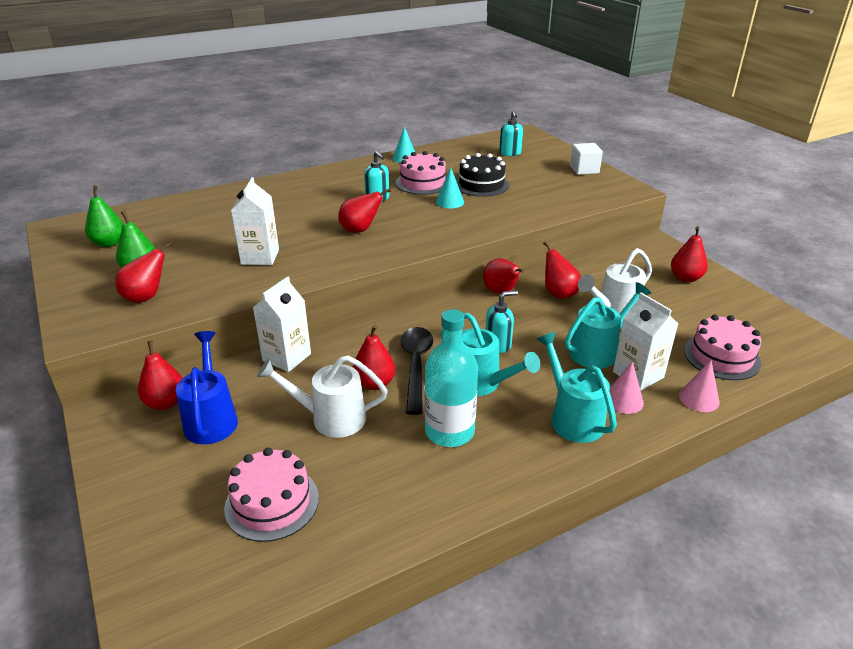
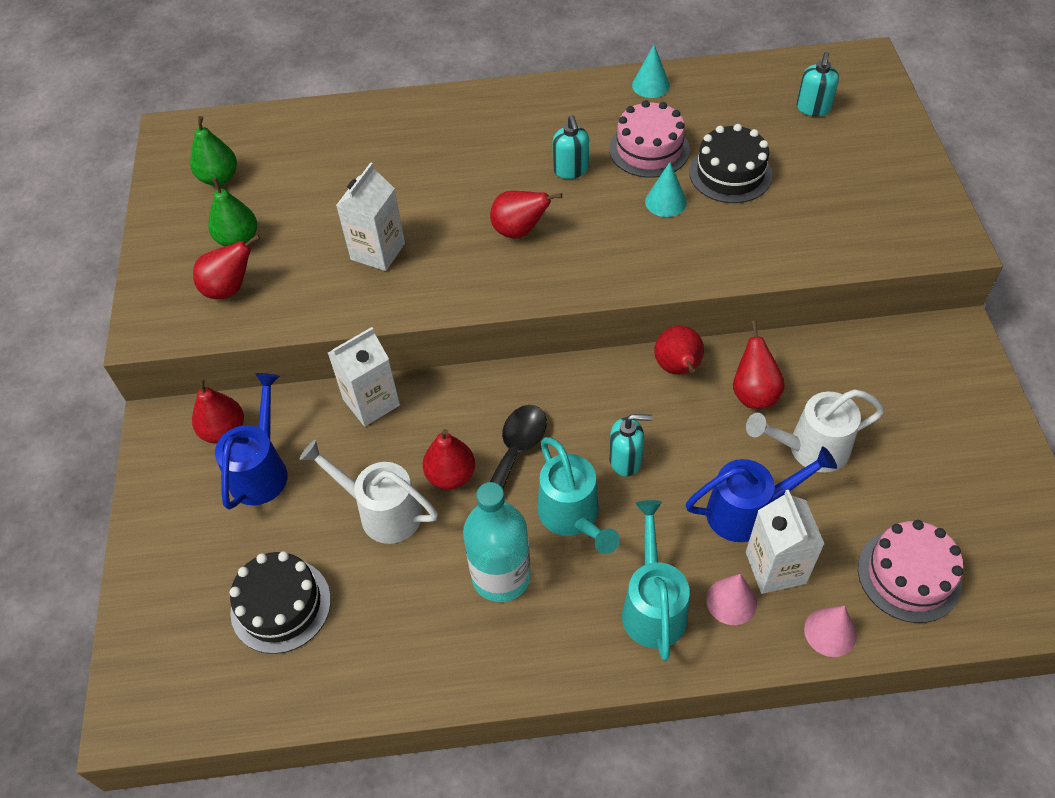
camera: 25 degrees right, 20 degrees up
(272, 502) = (281, 605): pink cake -> black cake
(584, 170) = (906, 175): white cube -> none
(598, 351) = (748, 511): turquoise watering can -> blue watering can
(685, 278) = (955, 417): red pear -> none

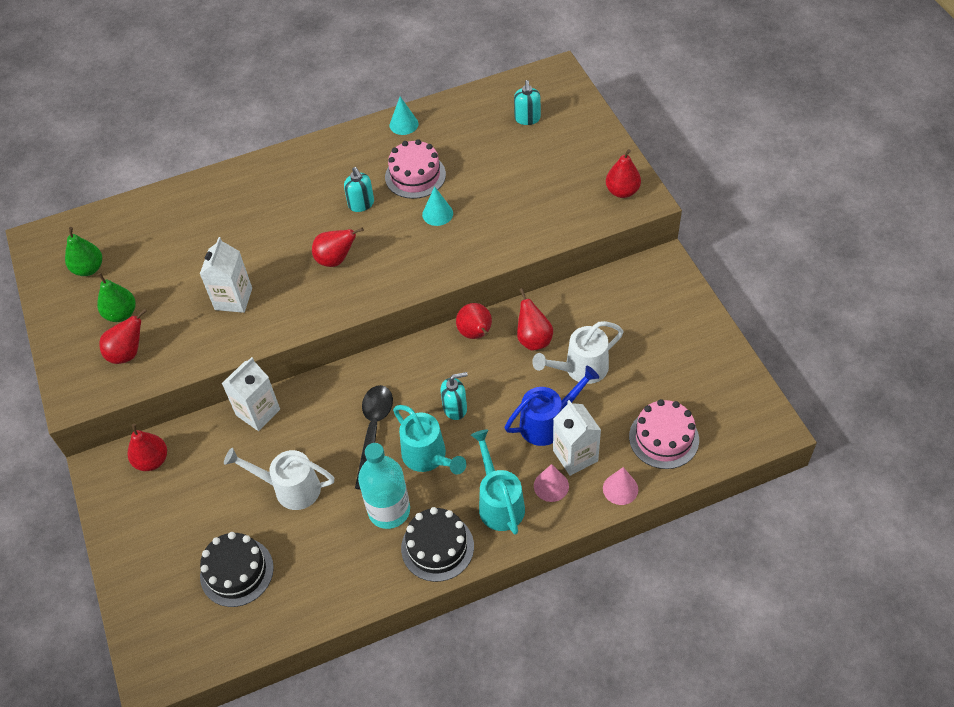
camera: 15 degrees left, 0 degrees up
(262, 469) = (190, 481): blue watering can -> none
(451, 475) = (333, 450): red pear -> red pear (622, 191)
(730, 173) = (479, 182): black cake -> black cake (437, 547)

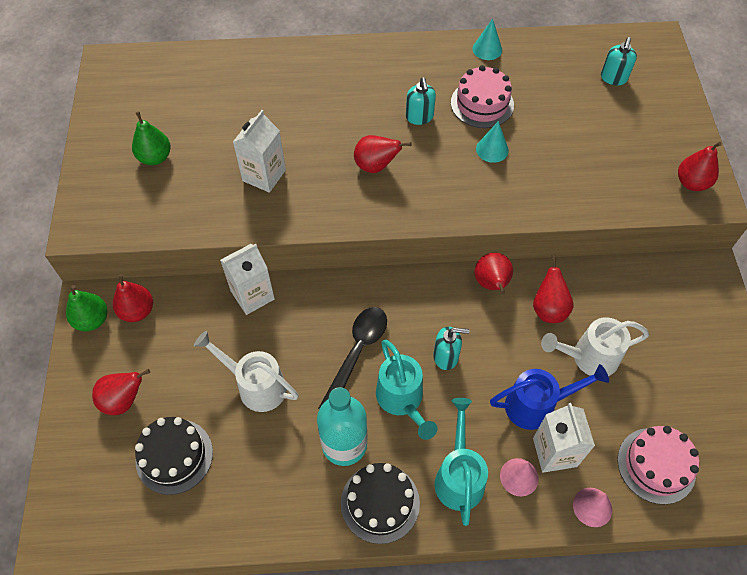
camera: 15 degrees right, 5 degrees up
(89, 269) = (142, 104): green pear -> green pear (92, 320)
(128, 353) = (146, 199): red pear -> red pear (124, 400)

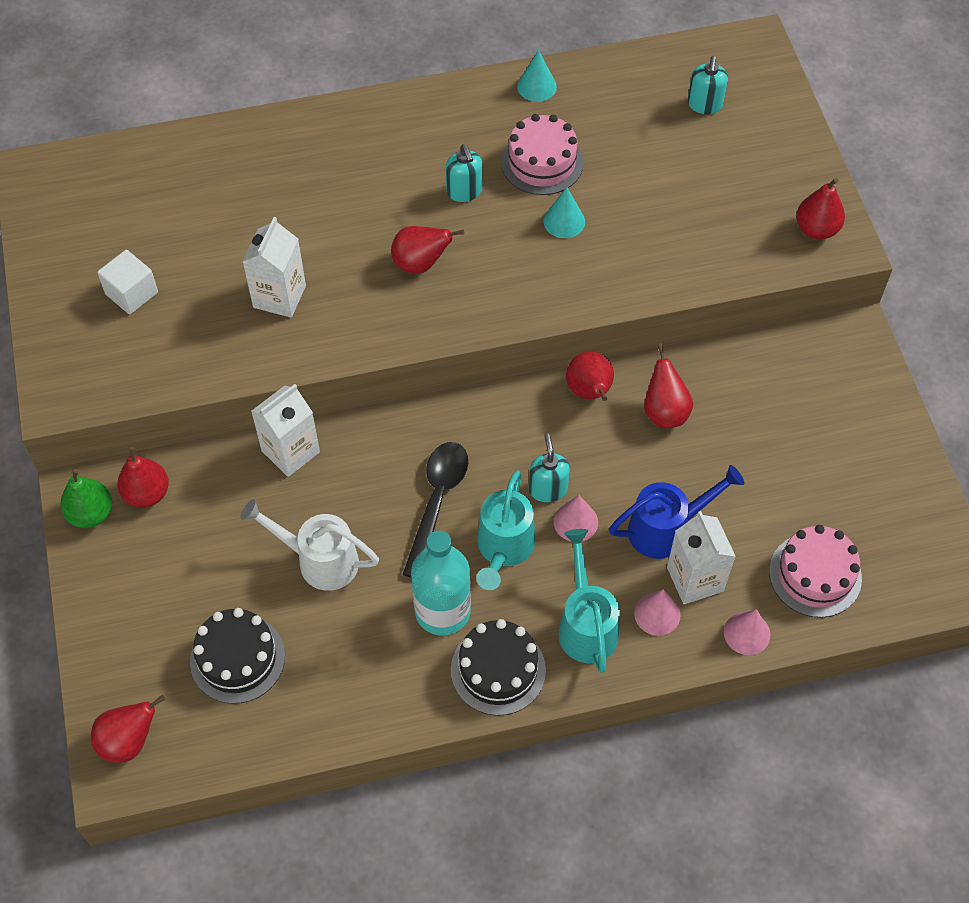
camera: 10 degrees left, 0 degrees up
(124, 400) = (158, 604): red pear -> red pear (129, 741)
(155, 157) = (131, 293): green pear -> white cube
(402, 400) = (503, 549): turquoise watering can -> turquoise watering can turned 45 degrees clockwise
(446, 356) = (547, 489): turquoise soap dispenser -> turquoise soap dispenser turned 90 degrees counterclockwise
(464, 387) = (575, 522): none -> pink cone
(588, 357) = (720, 463): white watering can -> none

